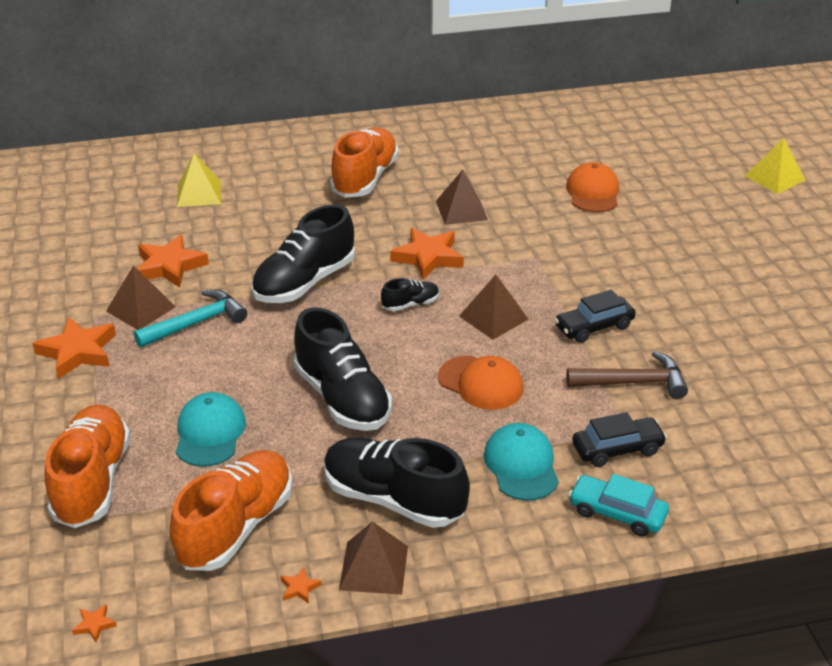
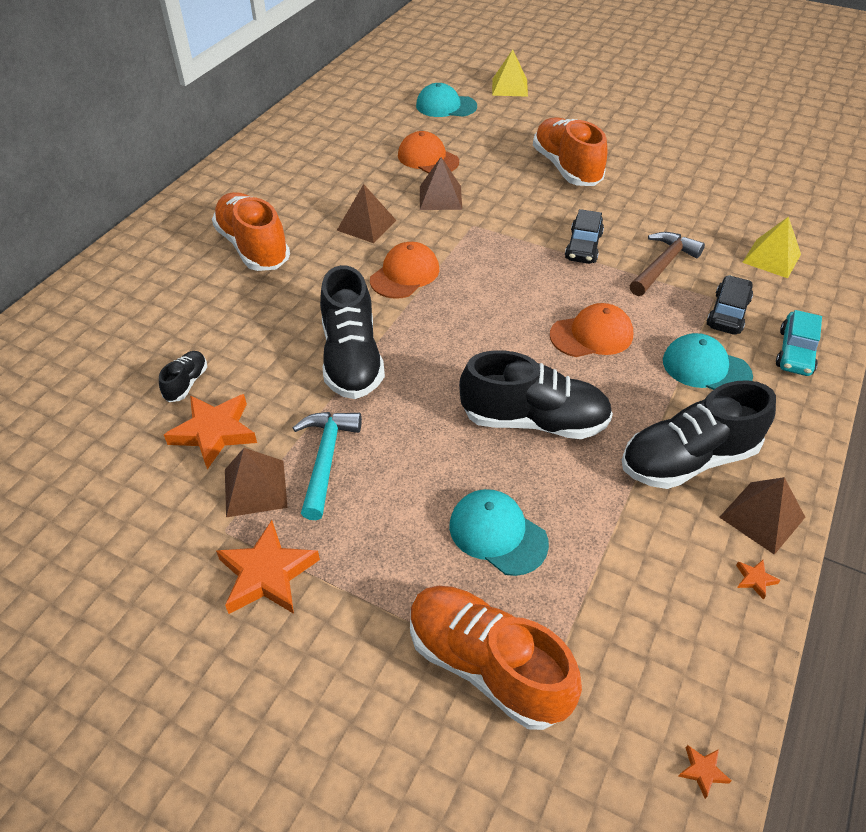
camera: 50 degrees left, 10 degrees up
(199, 193) = (127, 352): yellow pyramid -> yellow pyramid (771, 258)
(236, 526) = (643, 582): orange shoe -> orange shoe (566, 168)
(410, 304) = (454, 316): black shoe -> black shoe (186, 383)
(428, 257) = (405, 274): orange star -> orange cap
(493, 317) = (519, 285): brown pyramid -> brown pyramid (440, 197)
(617, 513) = (795, 352): turquoise car -> turquoise car turned 45 degrees counterclockwise
(684, 162) = (446, 106): none -> turquoise cap

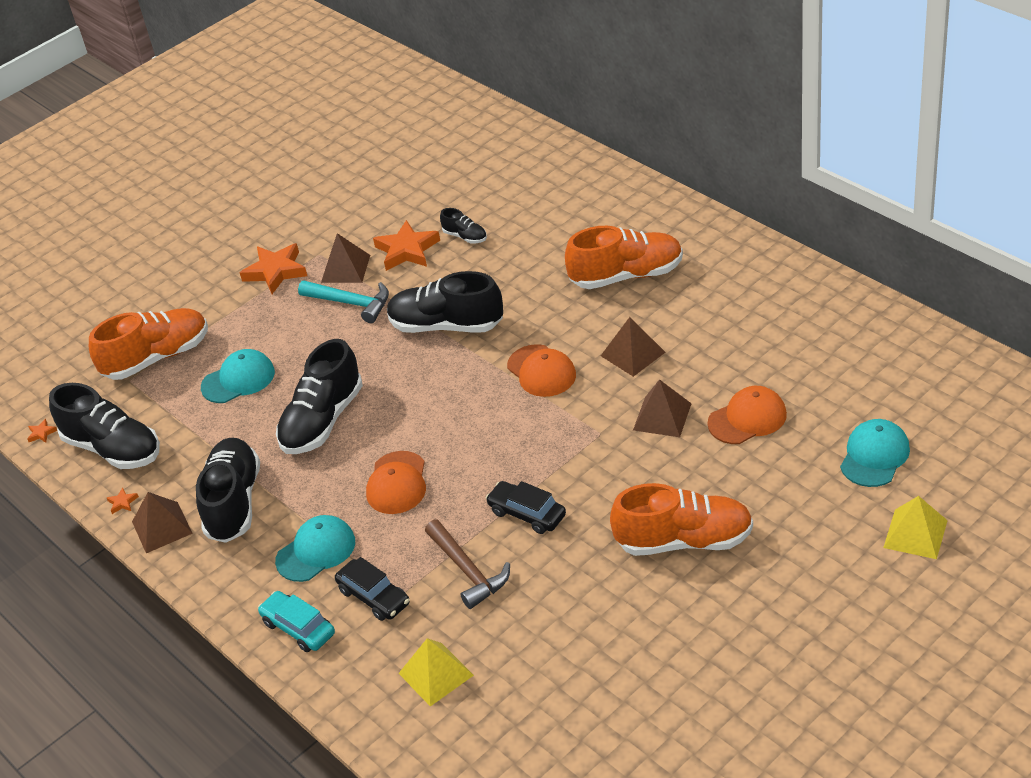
camera: 115 degrees right, 5 degrees down
(679, 639) = (113, 449): none -> black shoe

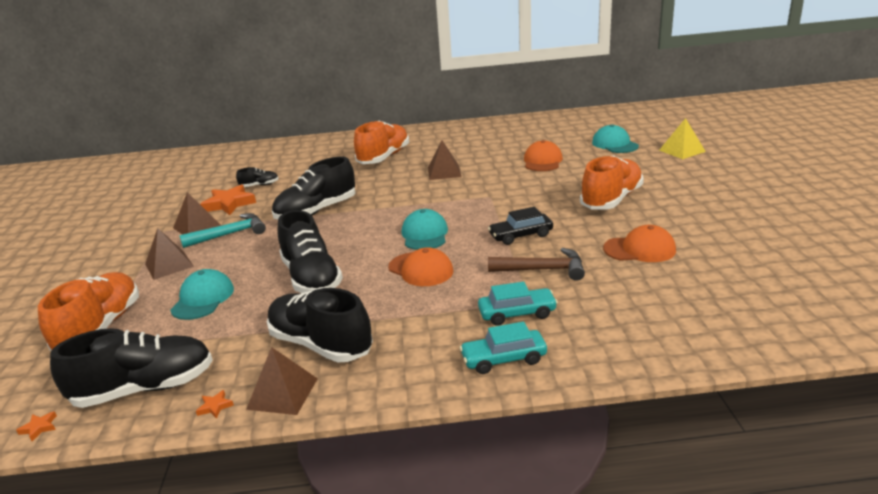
camera: 55 degrees left, 15 degrees down
(276, 271) = (140, 250): orange star -> none
(316, 551) = (433, 323): turquoise cap -> turquoise cap (424, 234)
(374, 597) = (517, 313): black car -> turquoise car
(436, 674) = (628, 313): yellow pyramid -> none
(541, 371) = (410, 197): orange cap -> orange cap (639, 249)
(662, 416) = (505, 178): brown pyramid -> brown pyramid (169, 265)

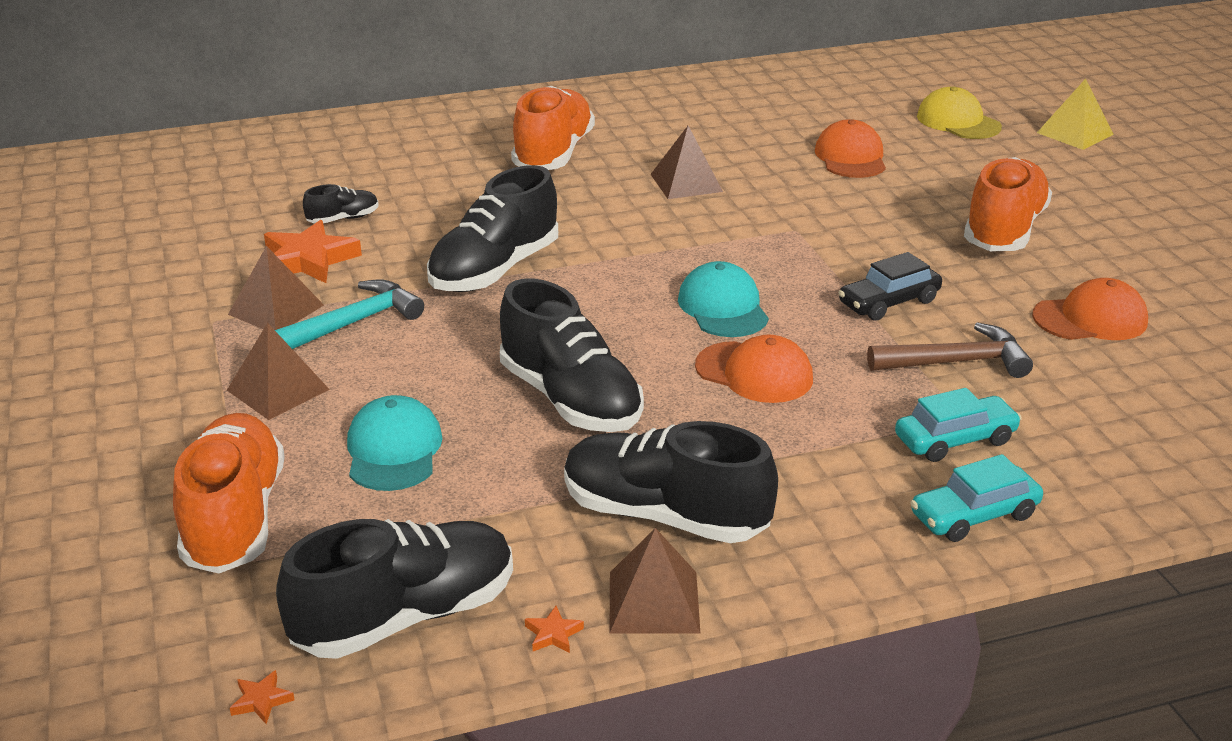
camera: 15 degrees left, 5 degrees up
(614, 144) = (958, 122): turquoise cap -> yellow cap

